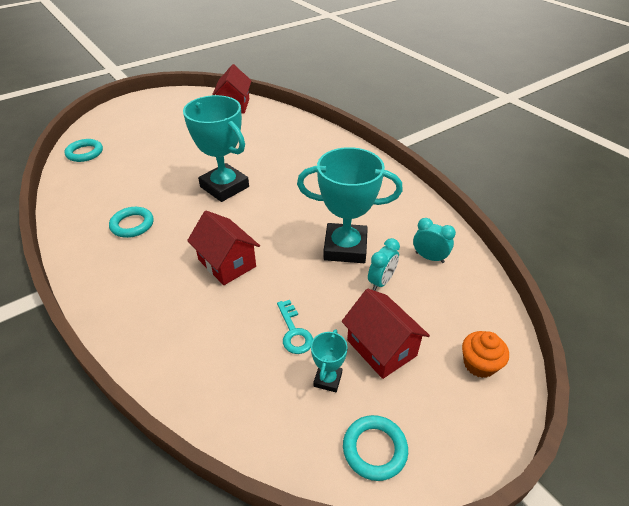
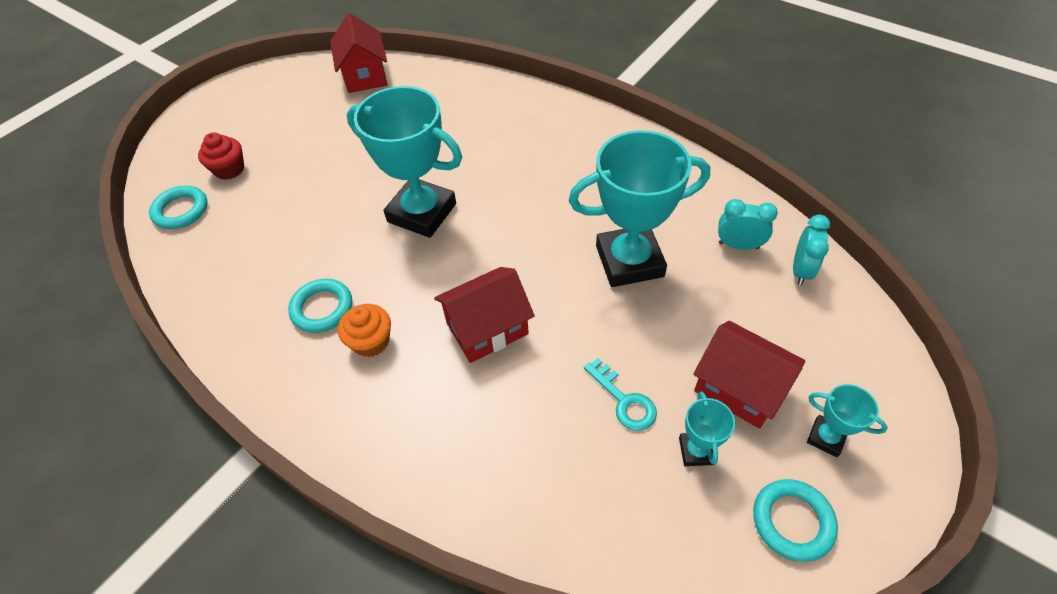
camera: 15 degrees left, 10 degrees up
(125, 138) = (229, 169): none -> red cupcake
(227, 263) = (487, 328): red house -> red house turned 60 degrees counterclockwise
(381, 281) = (696, 297): turquoise clock -> turquoise clock (800, 270)
(431, 400) = (826, 437): none -> turquoise trophy
(479, 364) = (858, 373): orange cupcake -> orange cupcake (371, 341)

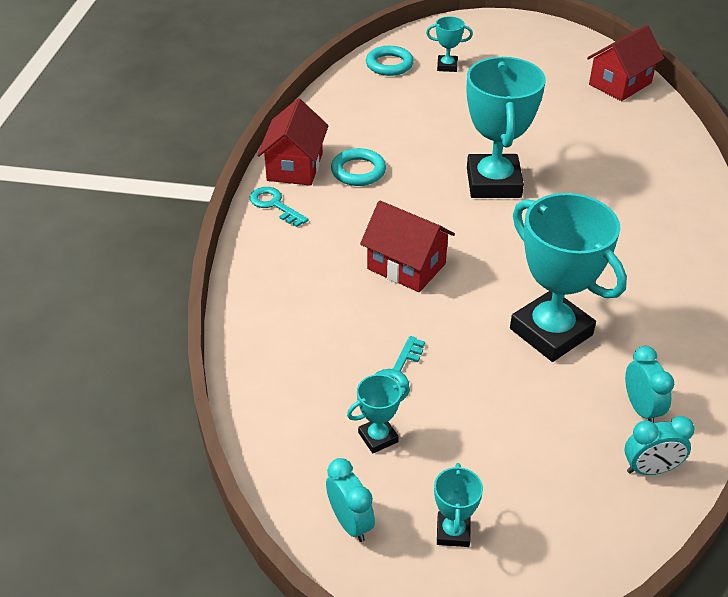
camera: 60 degrees right, 10 degrees down
(229, 169) = (447, 66): red cupcake -> turquoise trophy
(314, 408) = (274, 205): none -> turquoise key
(371, 341) = (348, 208): orange cupcake -> none
(739, 388) = (464, 452): red house -> red house (295, 167)
(792, 521) = (350, 523): turquoise ring -> turquoise clock

